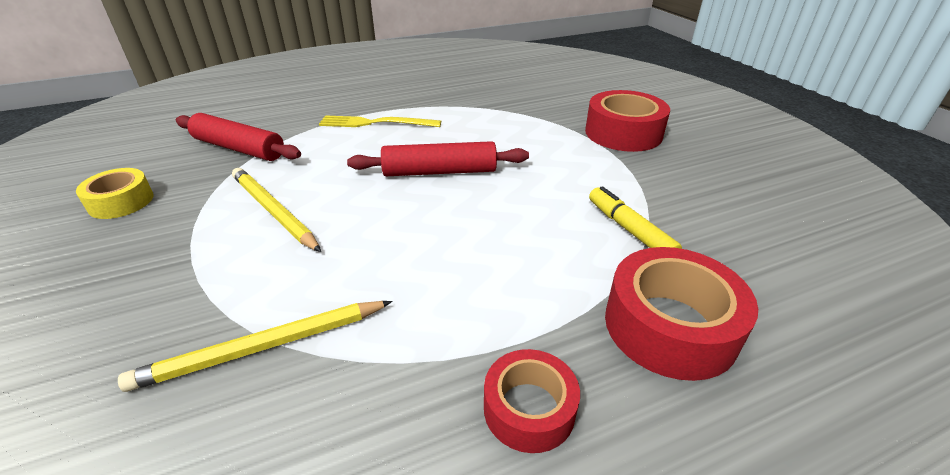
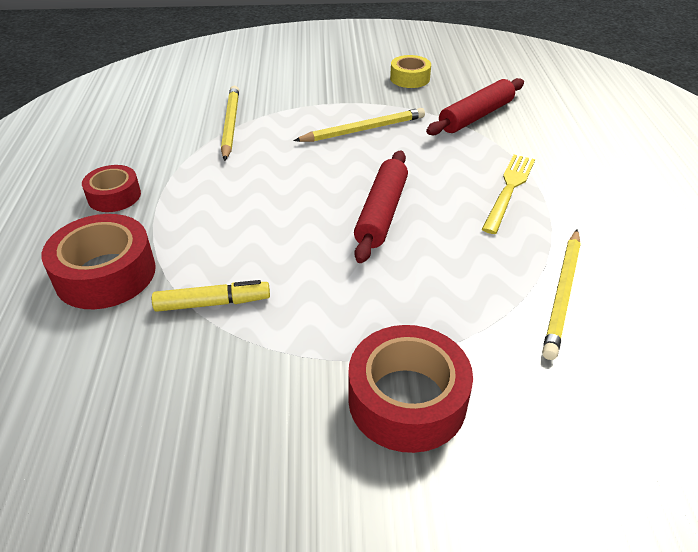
camera: 110 degrees right, 5 degrees up
(489, 100) = (562, 294): none -> yellow pencil

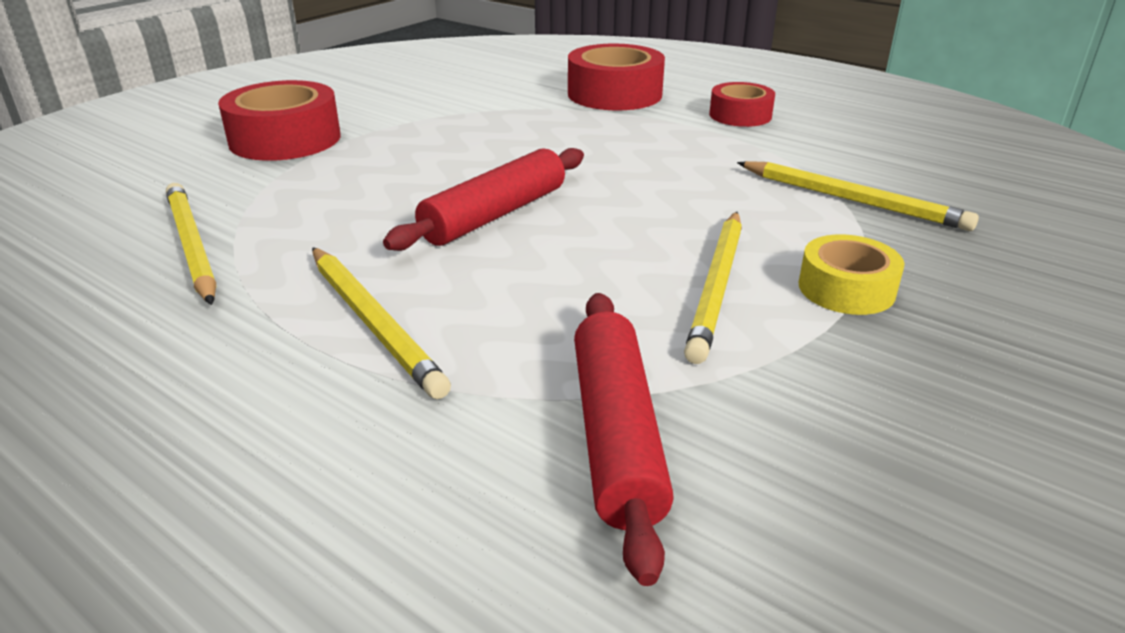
camera: 130 degrees right, 10 degrees down
(213, 303) = (510, 114): yellow marker -> none
(381, 213) = (494, 215): red rolling pin -> red rolling pin turned 75 degrees clockwise
(410, 78) = (905, 448): yellow tape -> yellow tape (846, 289)
(509, 190) = (373, 322): yellow fork -> yellow pencil

